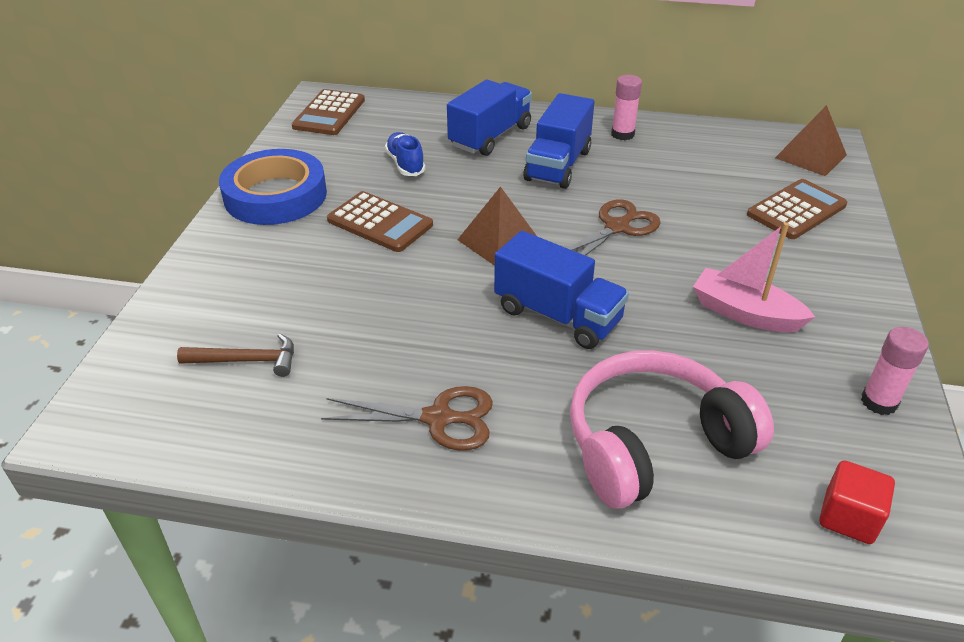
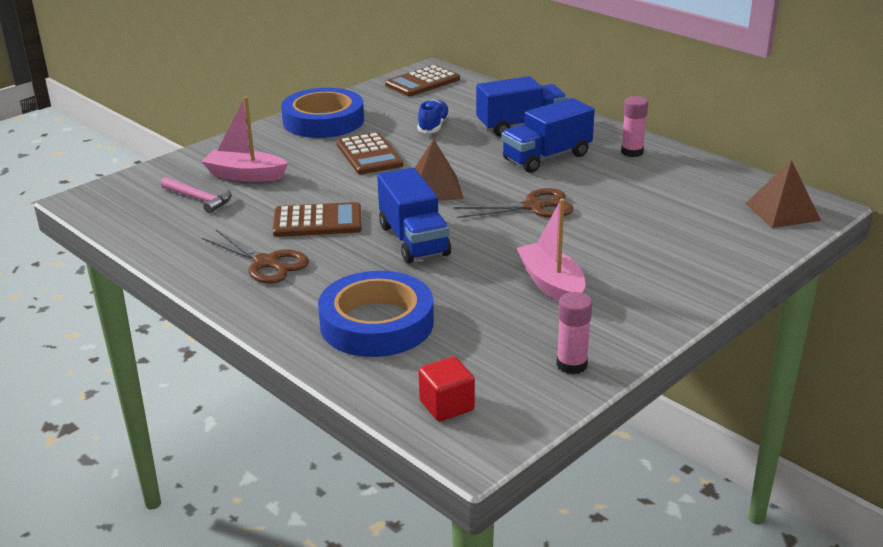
camera: 35 degrees right, 10 degrees down
(247, 361) = (199, 199): brown hammer -> pink hammer
(267, 303) = (245, 175): none -> pink boat
(653, 444) = (376, 323): pink headphones -> blue tape
(796, 210) = (703, 241): brown calculator -> brown calculator (317, 221)

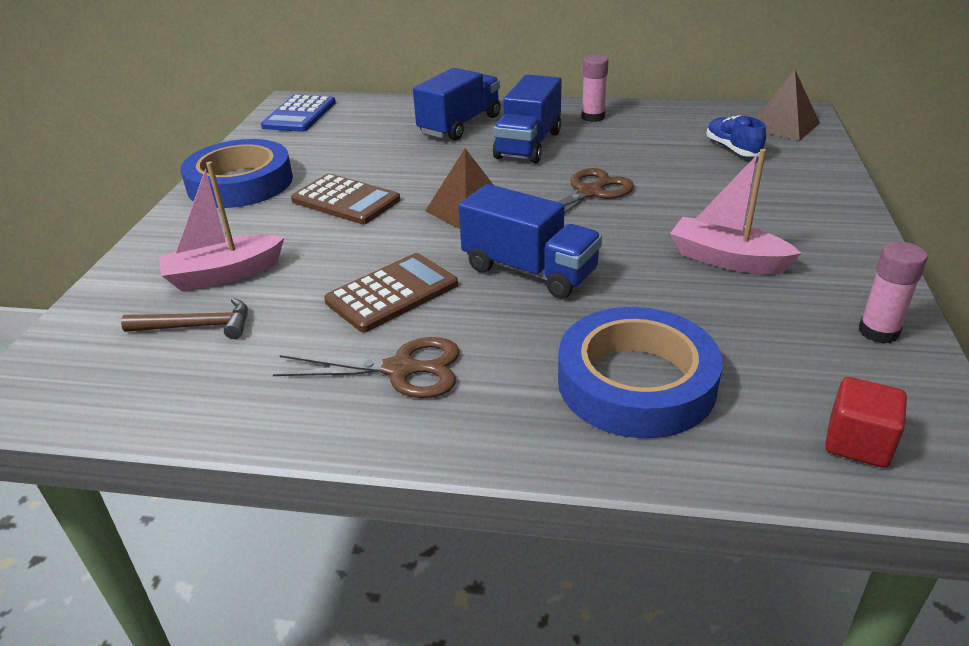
camera: 35 degrees left, 5 degrees up
(199, 199) = (197, 326): pink hammer -> brown hammer
(422, 82) = (299, 115): brown calculator -> blue calculator
(433, 126) = (374, 151): blue shoe -> blue shoe (732, 149)

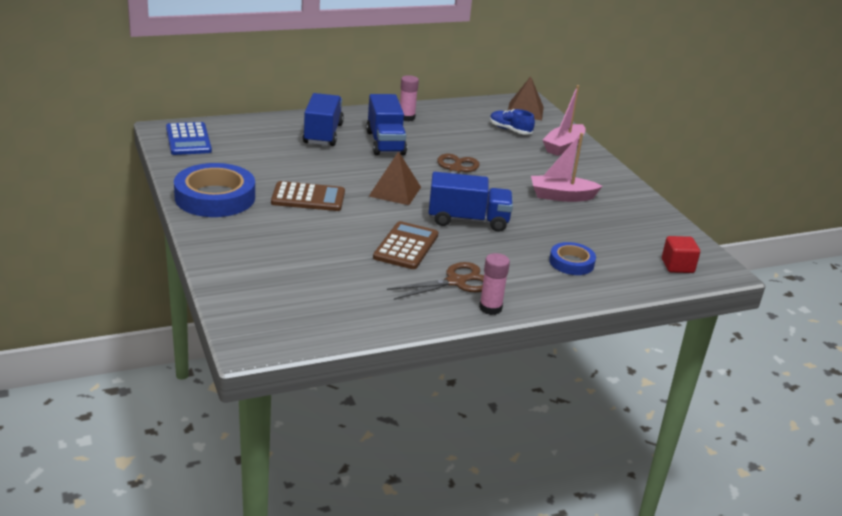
camera: 35 degrees left, 5 degrees down
(197, 326) = (314, 286): brown hammer -> none
(224, 274) = (288, 256): pink boat -> pink boat (563, 146)
(636, 382) = (571, 262): blue tape -> blue tape, size x0.54
(878, 332) = (653, 219): pink glue stick -> pink glue stick (490, 308)

